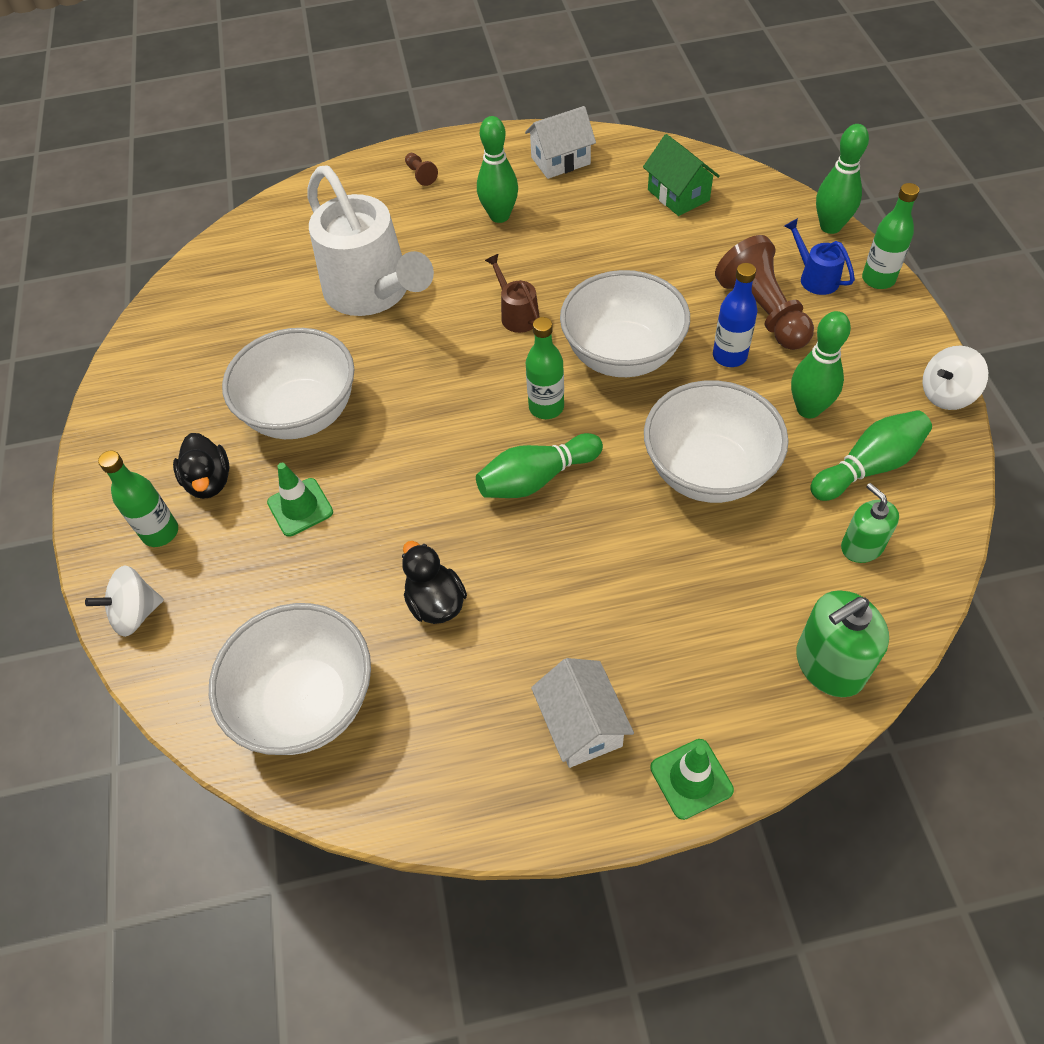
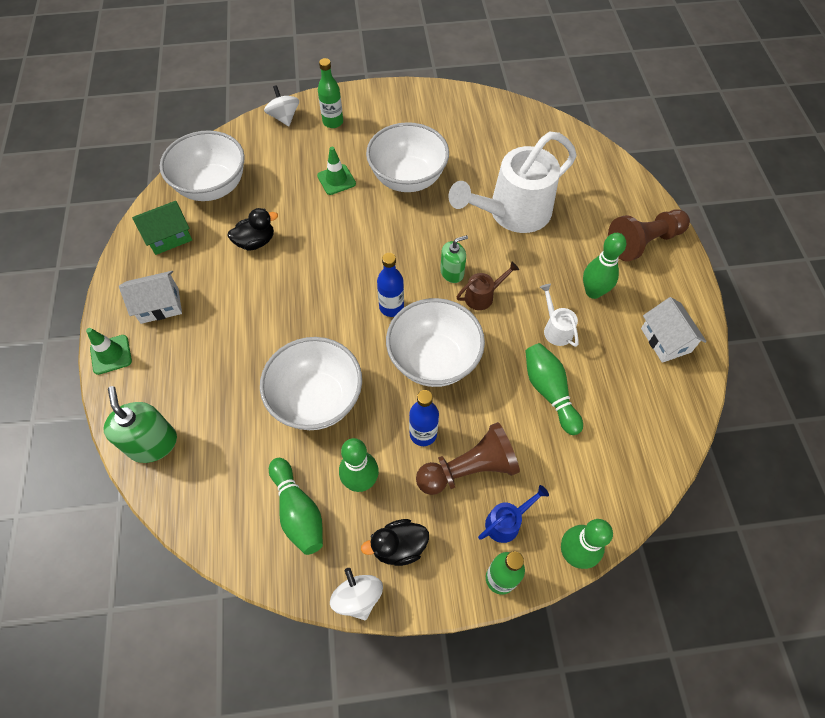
camera: 90 degrees right, 5 degrees up
(209, 481) = (363, 139): black duck -> black duck (399, 547)
(421, 175) = (643, 242): brown pawn -> brown pawn, size x2.33
(536, 479) = (332, 297): green bowling pin -> green bowling pin (549, 392)
(546, 407) = (391, 307): green bottle -> blue bottle
(557, 246) = (555, 328): none -> white watering can
(678, 195) = (619, 427): green house -> green house (169, 237)
(862, 546) = (232, 487): green soap dispenser -> green soap dispenser (452, 272)

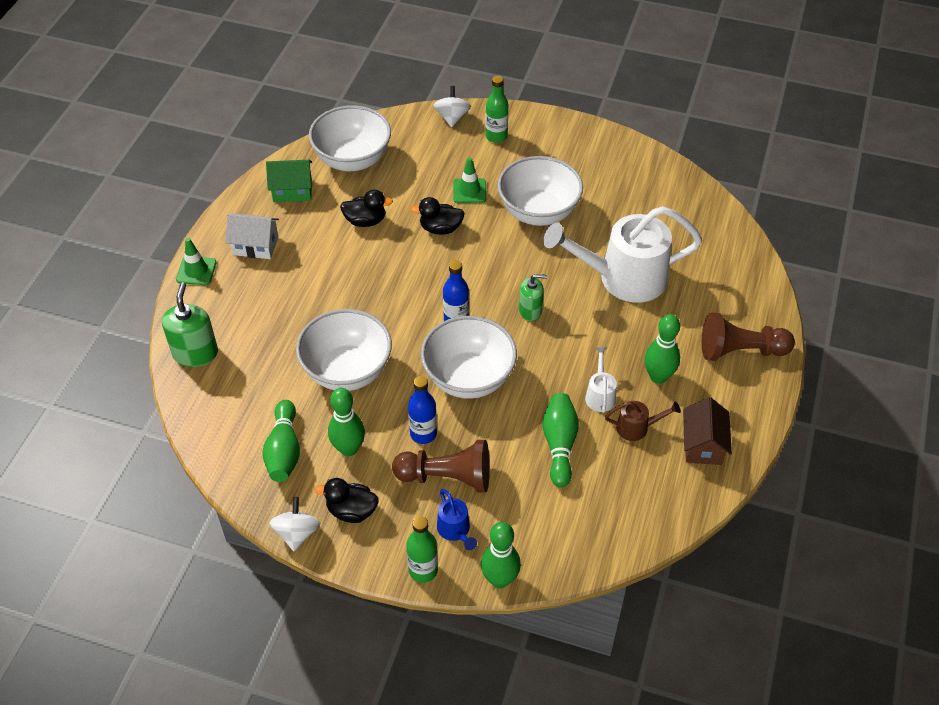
camera: 25 degrees right, 10 degrees down
(329, 224) = (440, 229): none -> black duck
(483, 296) = (548, 341): brown watering can -> brown watering can (637, 427)
(507, 521) = (455, 531): blue watering can -> blue watering can turned 75 degrees clockwise
(665, 340) = (703, 445): white house -> brown house

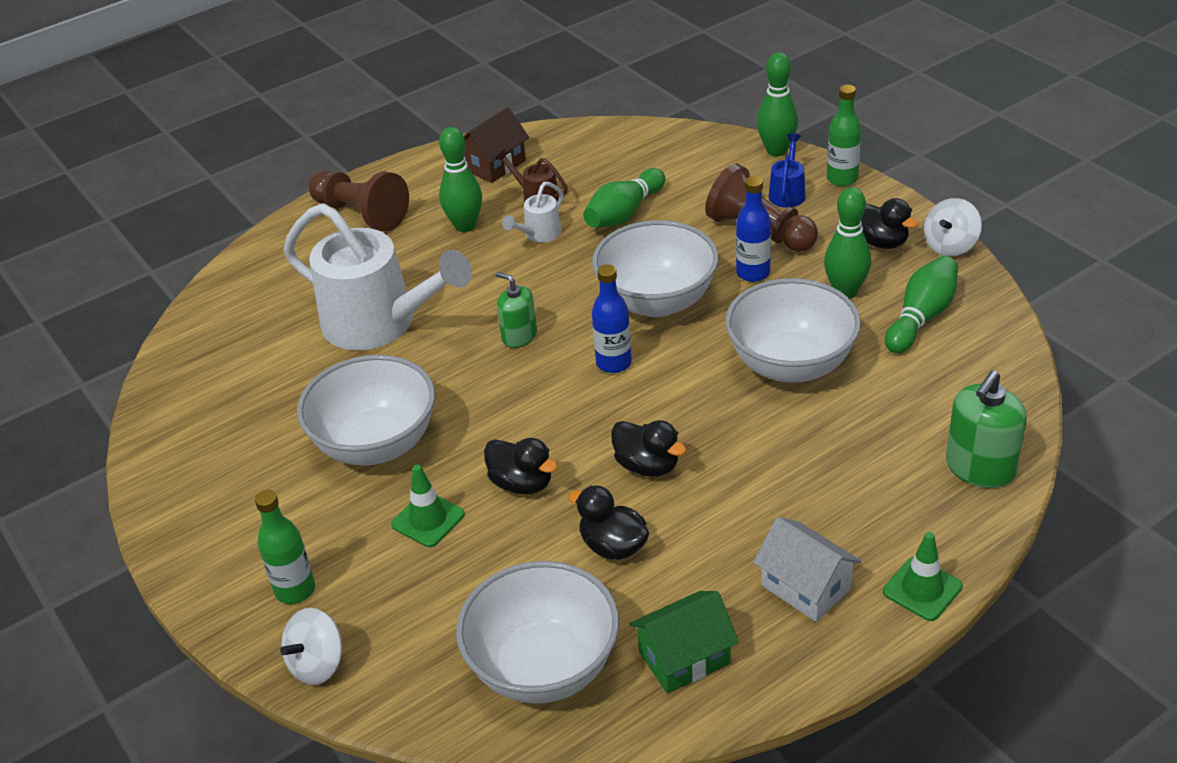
camera: 140 degrees left, 10 degrees down
(292, 191) = (684, 658): green house -> green house turned 60 degrees counterclockwise
(382, 268) = (647, 466): none -> black duck

